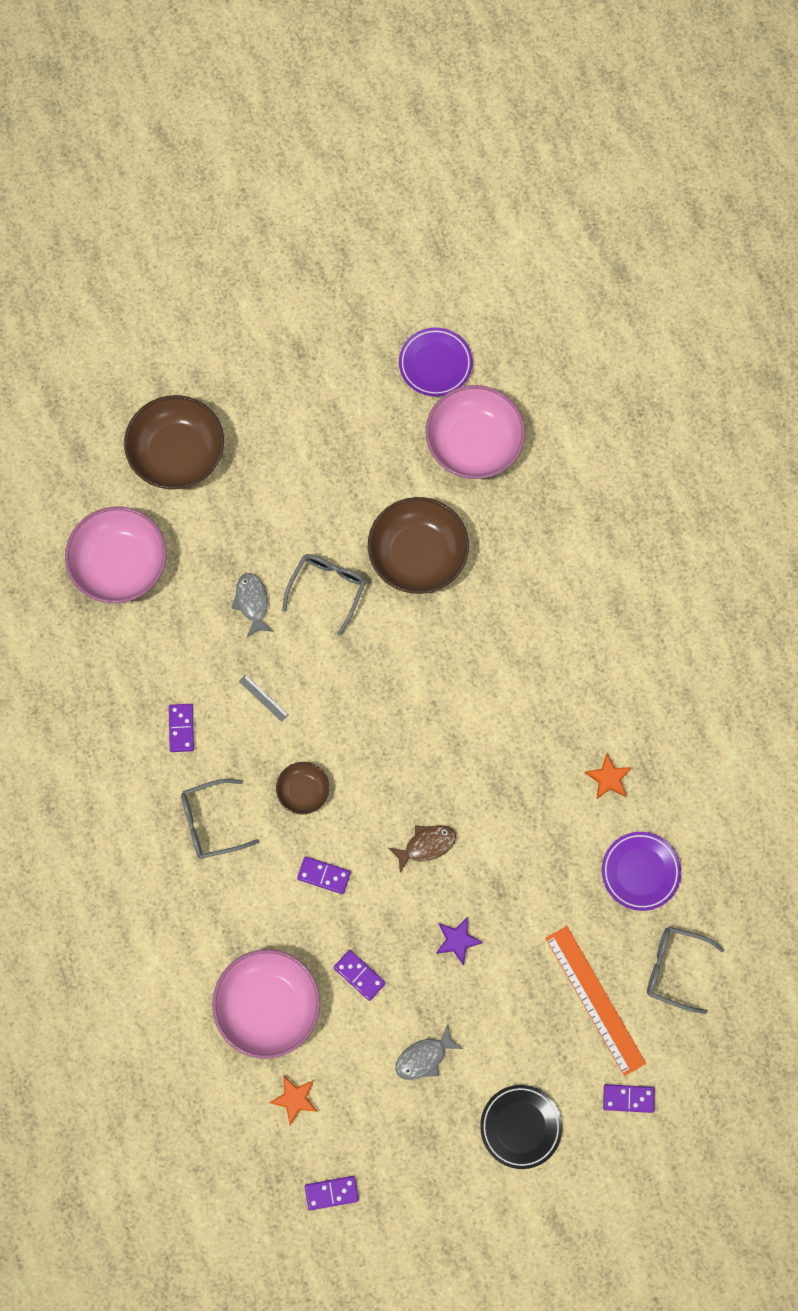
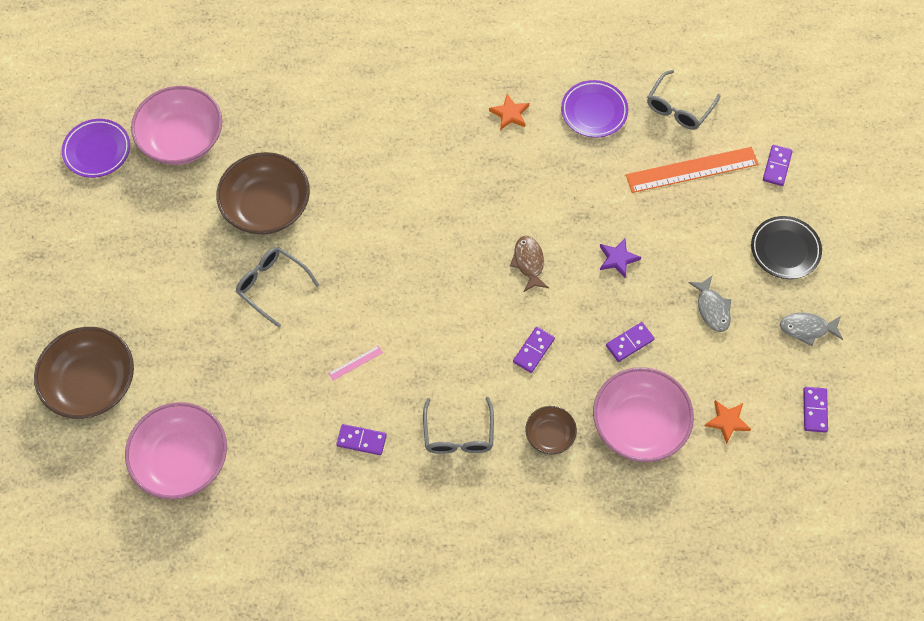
camera: 75 degrees left, 10 degrees down
(252, 602) = (262, 351): grey fish -> grey fish (807, 328)
(263, 698) = (355, 363): grey ruler -> pink ruler
(303, 791) = (452, 349): brown bowl -> brown bowl (550, 435)

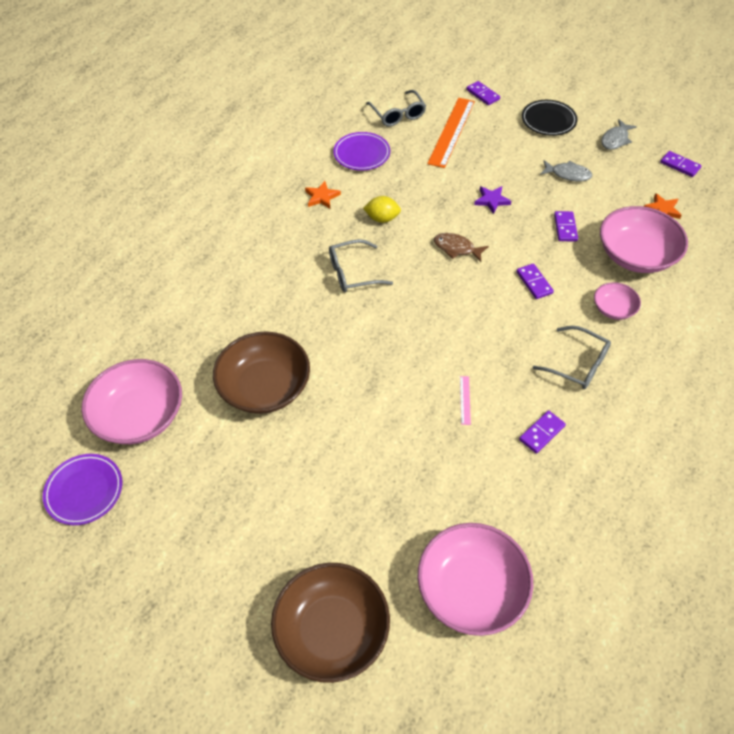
camera: 55 degrees left, 10 degrees down
(272, 286) = (345, 422): grey glasses -> grey glasses (353, 273)
(520, 179) = (382, 218): none -> yellow lemon
(550, 435) = (613, 309): brown bowl -> pink bowl

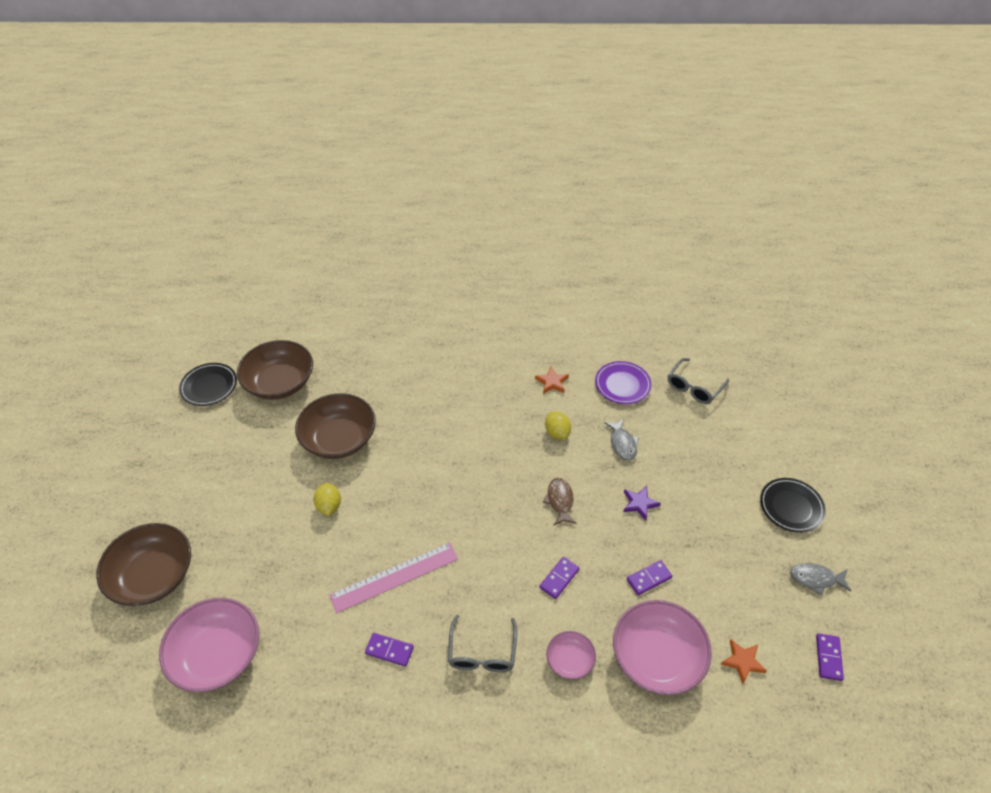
camera: 60 degrees right, 5 degrees down
(84, 491) = (209, 387): purple plate -> black plate
(139, 415) = (280, 383): pink bowl -> brown bowl
(347, 425) = (329, 506): none -> yellow lemon
(353, 273) = (483, 440): grey glasses -> none
(452, 132) = (705, 435): orange ruler -> none
(465, 400) = (394, 576): pink ruler -> pink ruler, size x2.45
(482, 94) = (779, 438): purple domino -> none
(568, 174) = (725, 553): grey fish -> grey fish (622, 444)

